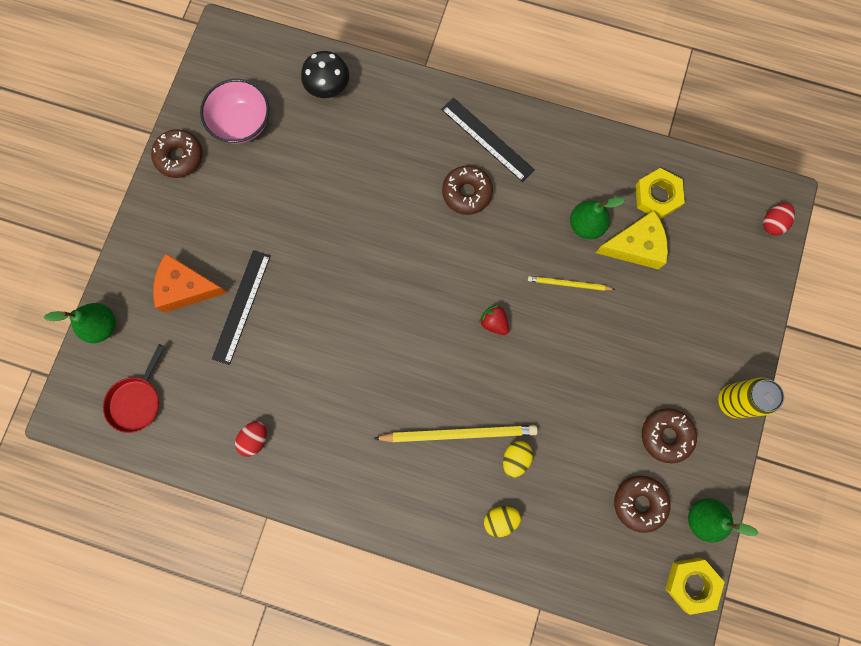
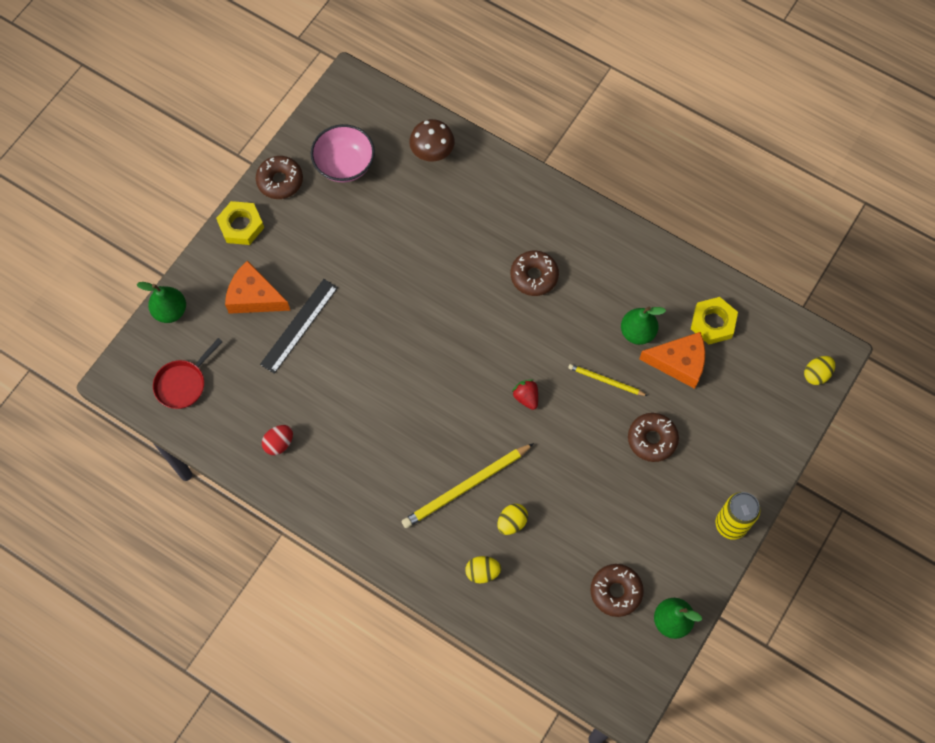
camera: 15 degrees right, 10 degrees down
(328, 88) = (432, 153): black mushroom -> brown mushroom
(459, 433) = (466, 487): yellow pencil -> yellow pencil turned 135 degrees clockwise
(487, 139) = (567, 233): black ruler -> none
(635, 246) = (679, 362): yellow cheese -> orange cheese
(666, 435) = (658, 539): brown donut -> brown donut (652, 439)
(691, 584) = (644, 676): yellow nut -> yellow nut (241, 226)
(772, 223) = (816, 374): red egg -> yellow egg

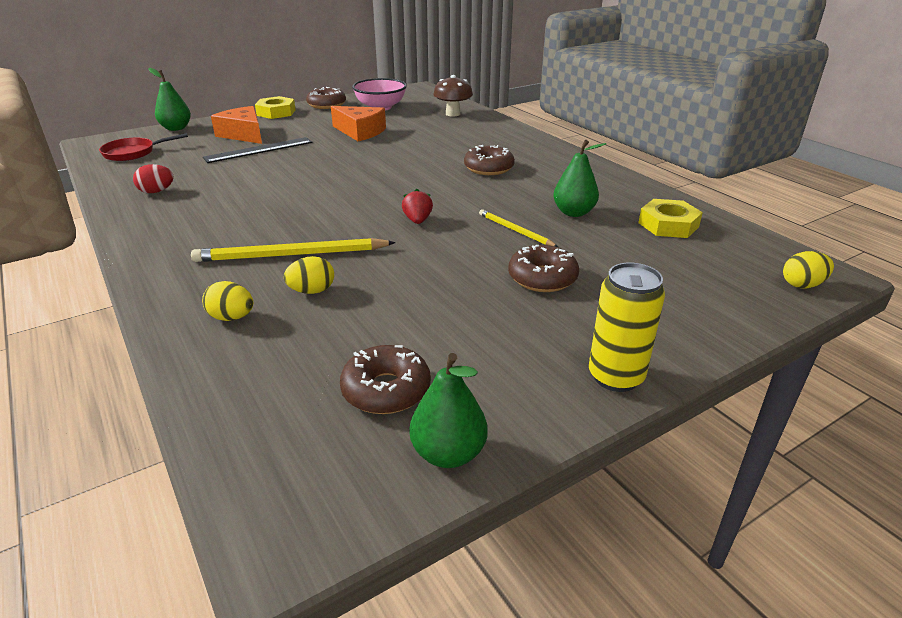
camera: 25 degrees right, 35 degrees down
(679, 362) = (612, 238): orange cheese -> orange cheese (360, 132)

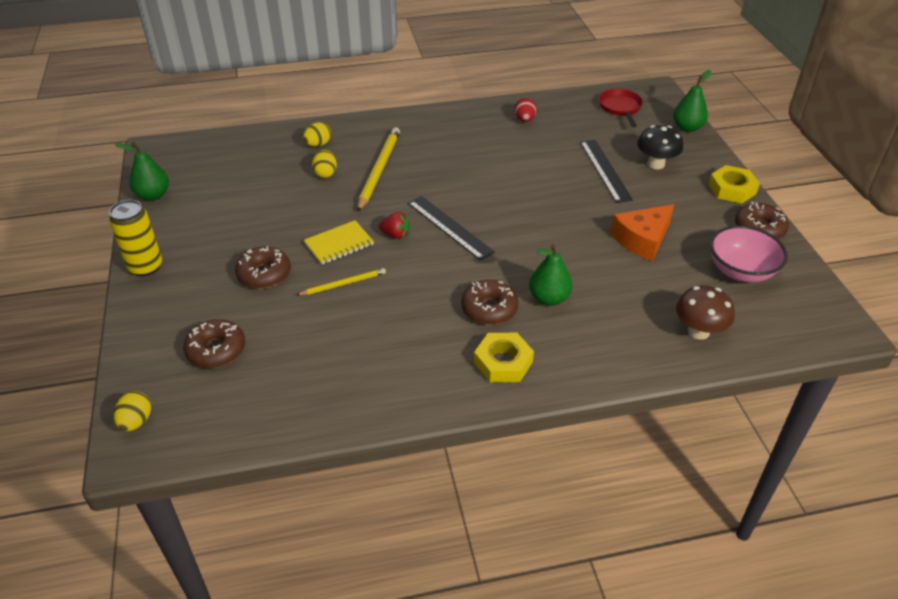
camera: 110 degrees right, 10 degrees up
(243, 134) = (656, 164): orange cheese -> black mushroom
(386, 390) = (211, 185): brown donut -> brown donut (216, 350)
(387, 198) = (449, 227): none -> black ruler
(455, 247) = (339, 244): none -> yellow notebook
(574, 212) = (352, 333): green pear -> green pear (548, 298)
(668, 225) = (286, 389): yellow nut -> yellow nut (503, 362)

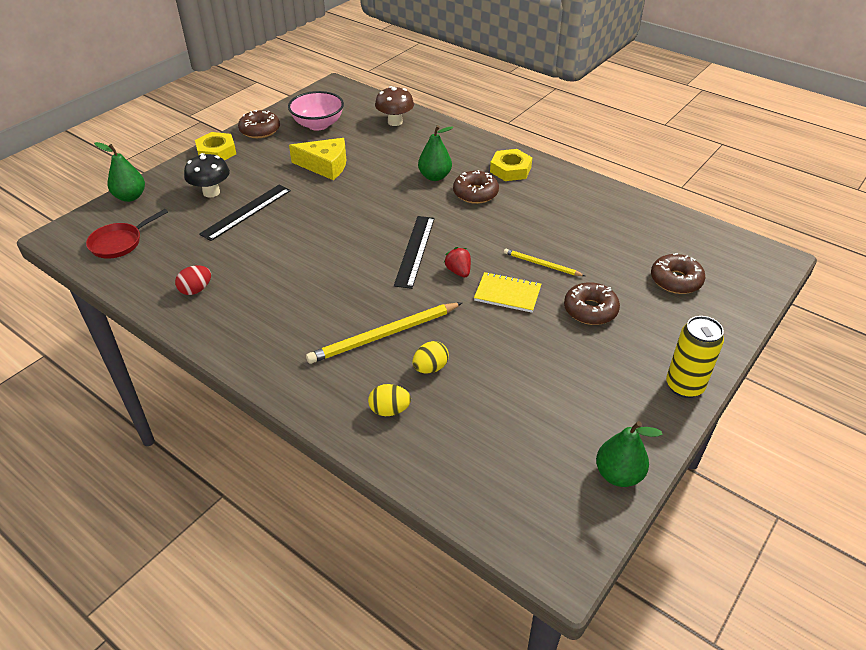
camera: 130 degrees left, 0 degrees up
(136, 421) = (762, 272): yellow egg -> none
(642, 239) = (325, 166): orange cheese -> yellow cheese

